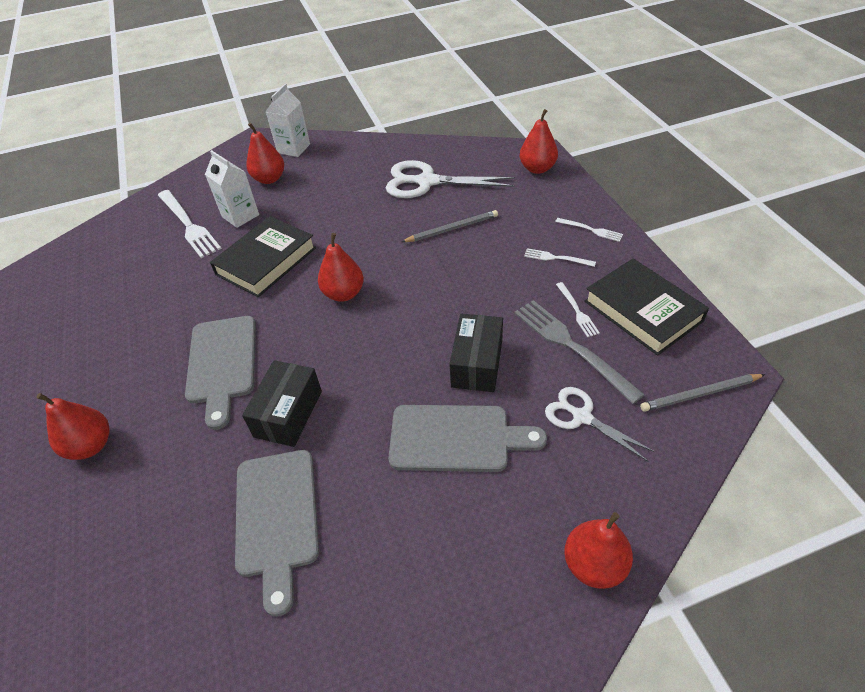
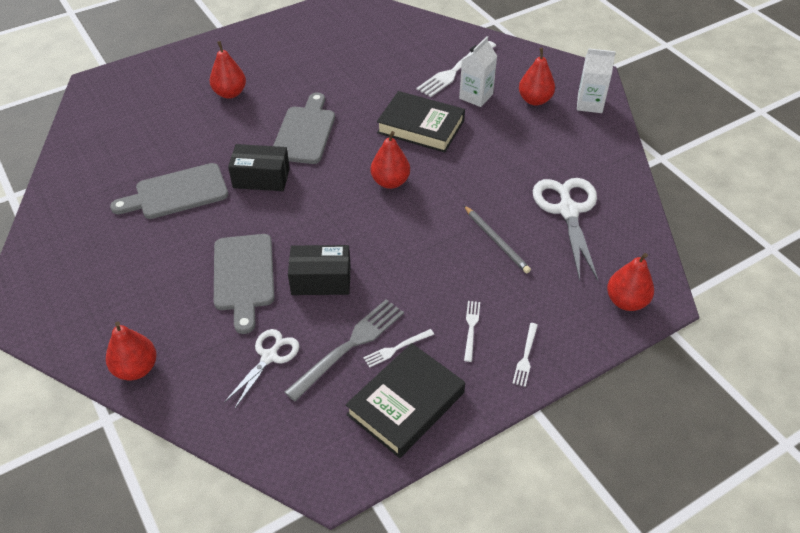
camera: 75 degrees right, 0 degrees up
(222, 364) = (305, 132): grey cutting board -> grey cutting board turned 120 degrees clockwise
(700, 394) = (301, 448): grey pencil -> none

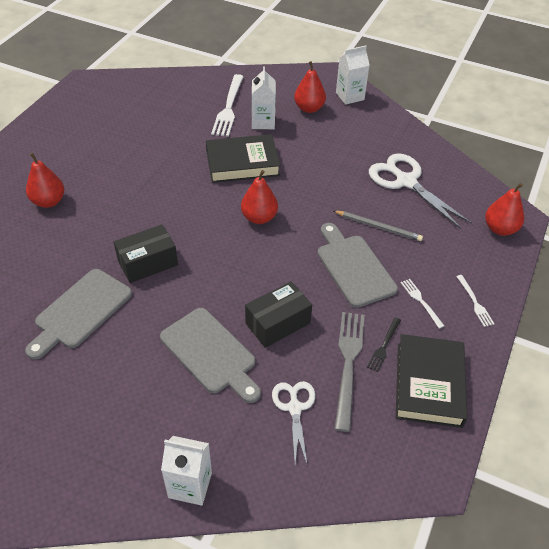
camera: 35 degrees left, 0 degrees up
(136, 368) = (190, 485): red pear -> white carton
(305, 132) = (150, 207): grey cutting board -> grey cutting board (353, 267)
(396, 348) = (384, 346): white fork -> black fork

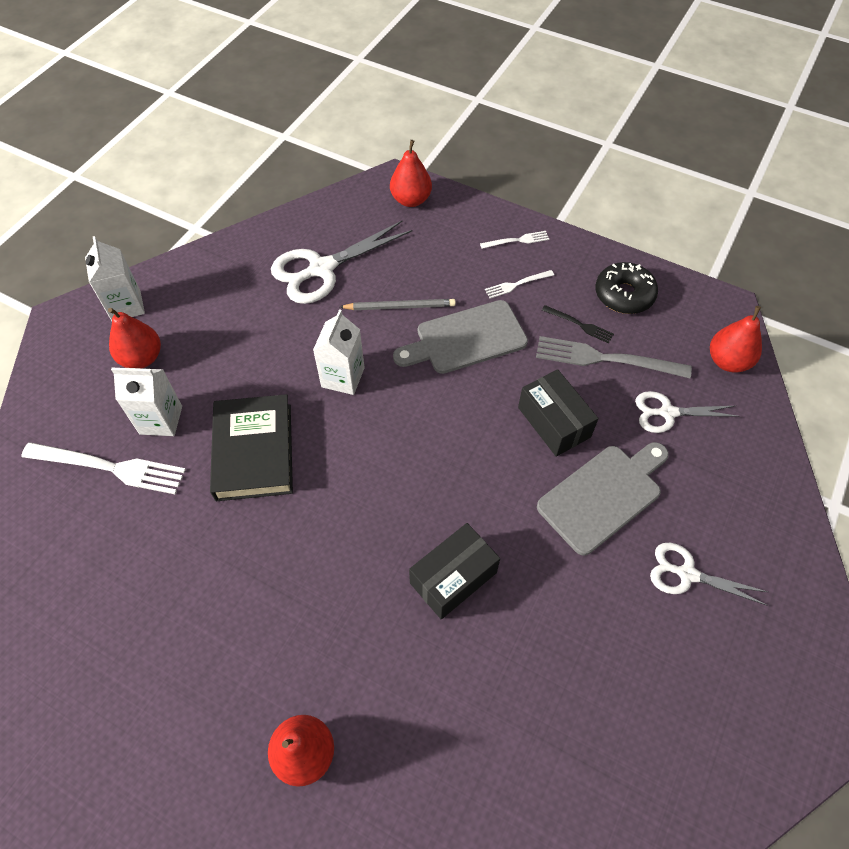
camera: 85 degrees left, 10 degrees up
(80, 311) = (545, 666): grey cutting board -> none
(140, 406) = (687, 574): none -> white scissors
(148, 263) = (453, 578): black box -> black box turned 75 degrees clockwise
(190, 485) = (776, 516): white carton -> white carton (343, 377)
(259, 218) = (373, 434): red pear -> red pear (727, 361)
(378, 227) = (400, 306): grey pencil -> grey pencil turned 60 degrees clockwise
(428, 384) = (624, 295): black book -> black donut

